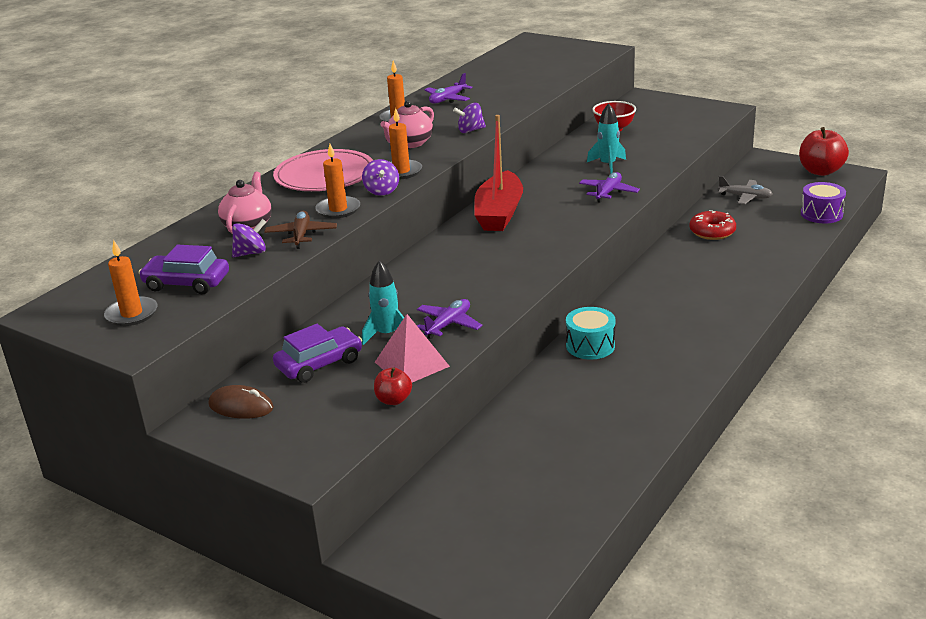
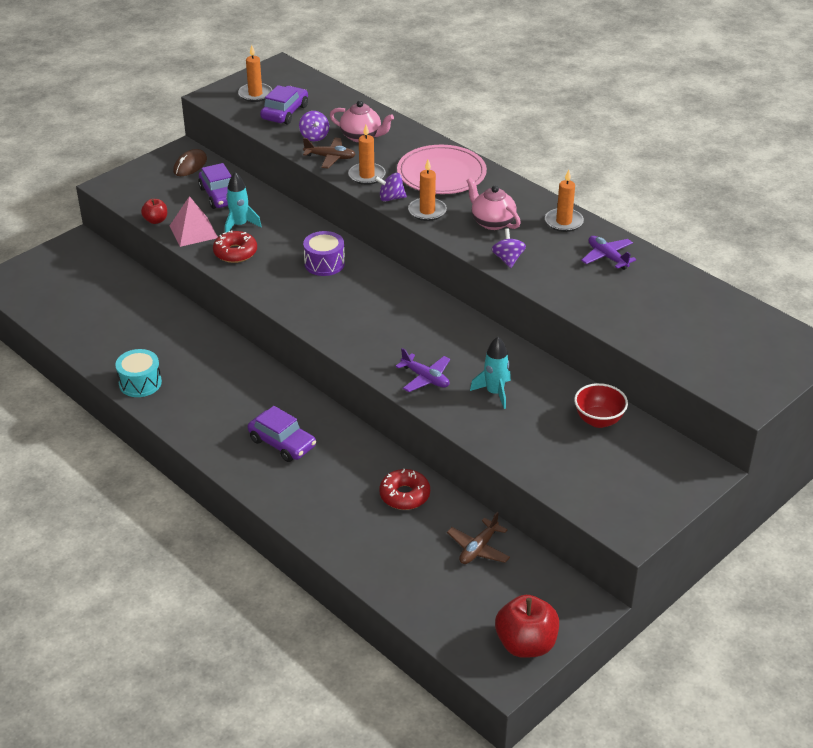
camera: 100 degrees right, 10 degrees up
(448, 324) = (235, 253): purple plane -> red donut
(499, 213) = (413, 304): red boat -> none
(590, 346) = (239, 366): turquoise drum -> turquoise drum (140, 383)
(691, 297) = (282, 443): none -> purple car
(745, 197) = (478, 548): grey plane -> brown plane
(821, 214) = (407, 597): purple drum -> purple drum (324, 263)

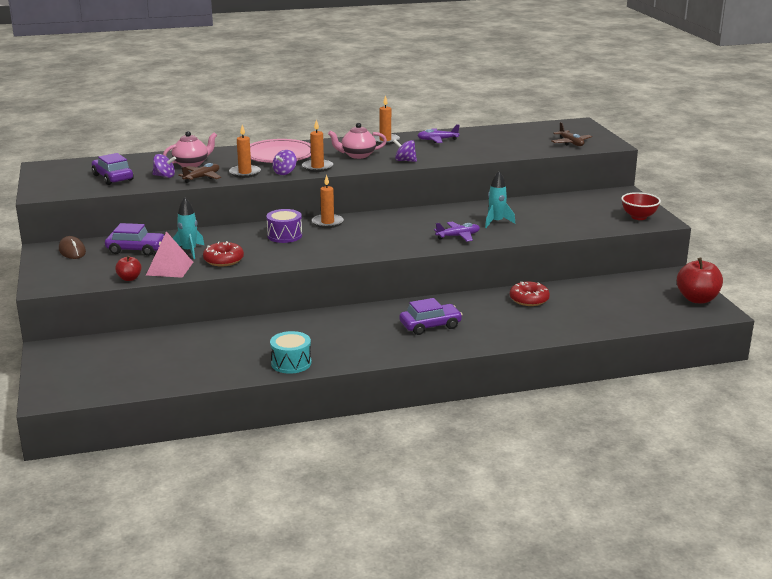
camera: 60 degrees left, 15 degrees down
(255, 94) = (67, 181): orange candle -> orange candle (327, 223)
(478, 548) = (601, 291): brown plane -> brown plane (571, 143)
(598, 420) = (553, 204): red bowl -> red bowl (639, 217)

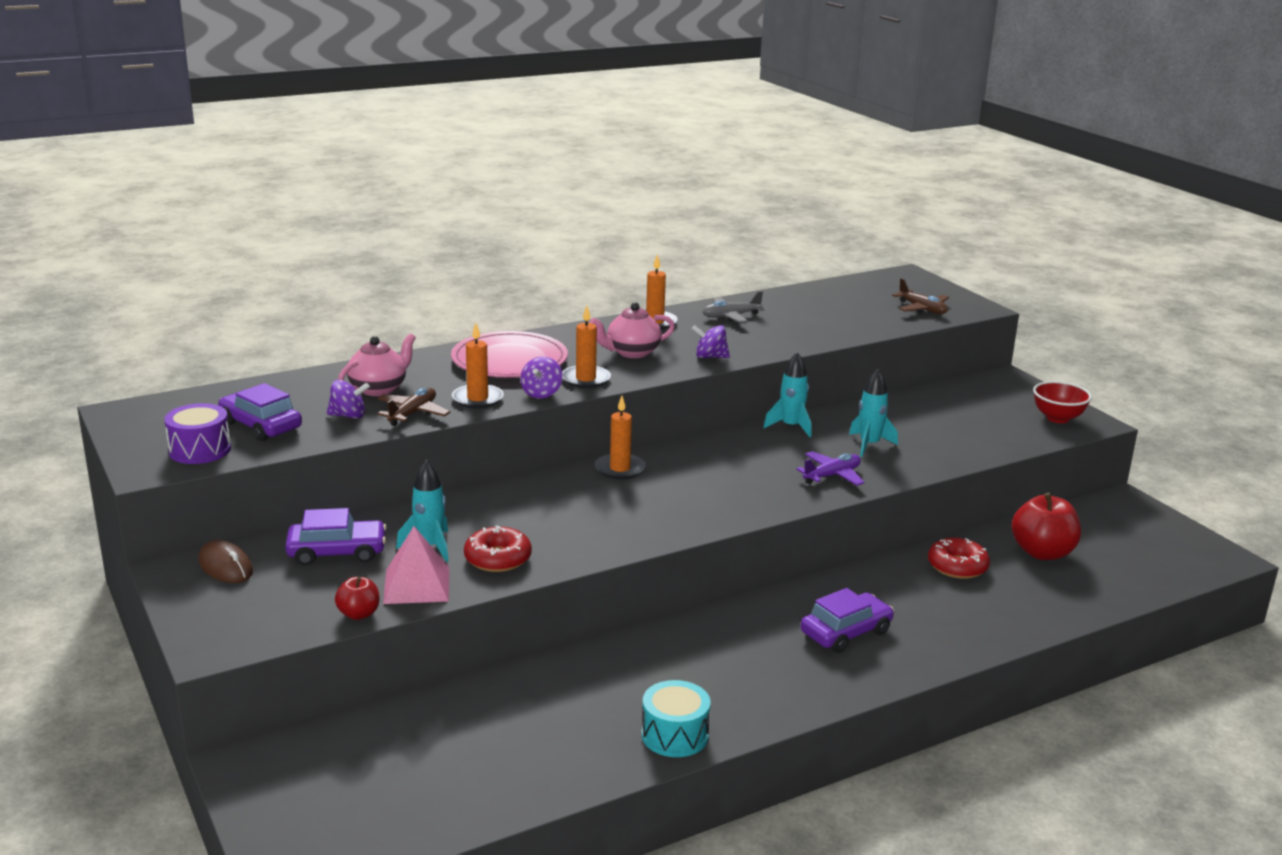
camera: 15 degrees left, 0 degrees up
(284, 236) = (568, 500): purple drum -> purple drum (200, 450)
(437, 140) = (731, 316): purple plane -> grey plane
(452, 209) = (791, 427): none -> turquoise rocket
(697, 299) = (1182, 539): red apple -> red apple (1042, 553)

